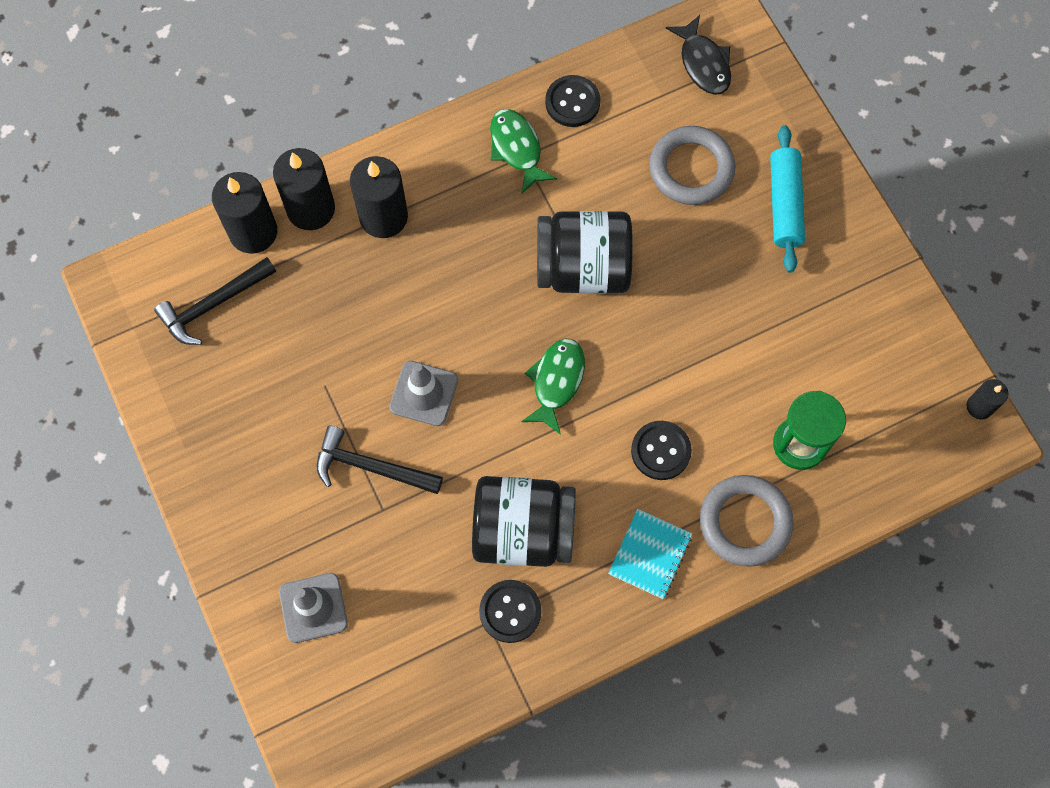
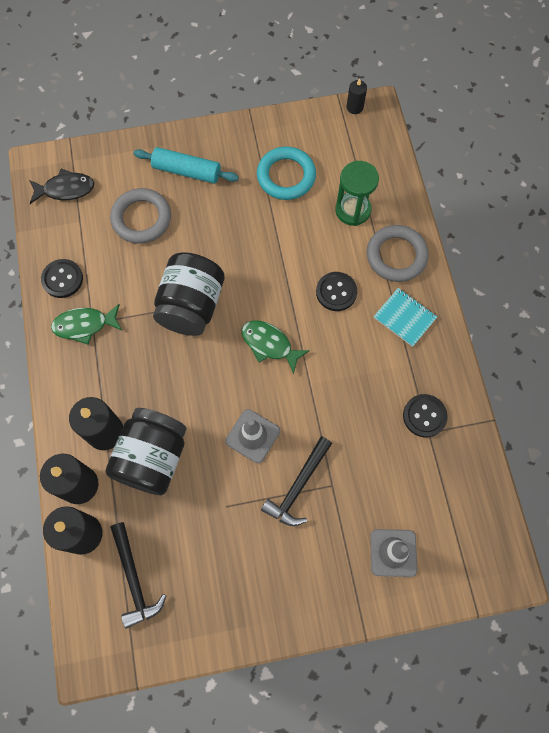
camera: 75 degrees left, 0 degrees up
(523, 531) = (370, 393): black jar -> black jar (152, 458)
(823, 338) = (286, 176): none -> turquoise ring

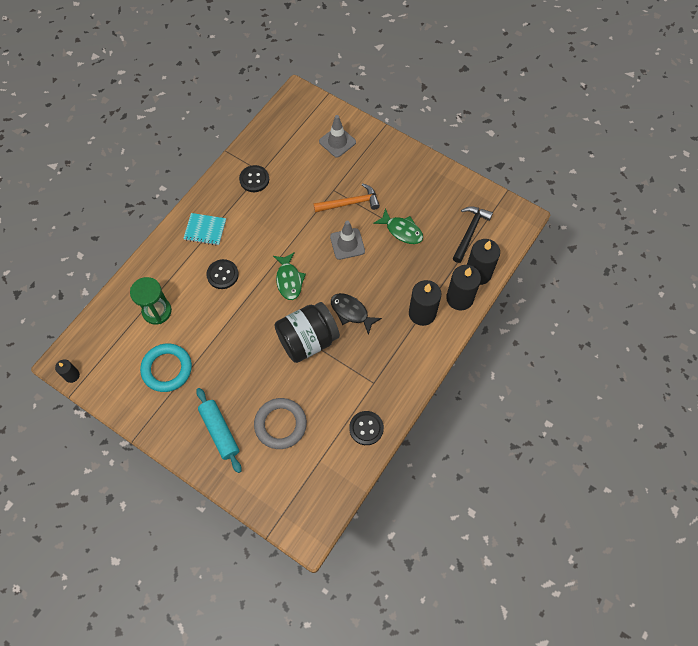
camera: 135 degrees left, 5 degrees down
(65, 189) = (307, 494): black fish -> black fish (351, 312)
(84, 325) = (379, 385): green fish -> green fish (402, 230)
(152, 458) = (409, 278): black jar -> none
(298, 486) = (350, 203): black hammer -> orange hammer
(396, 256) = (168, 264): grey ring -> none
(404, 318) = (205, 230): turquoise notebook -> turquoise notebook turned 75 degrees counterclockwise

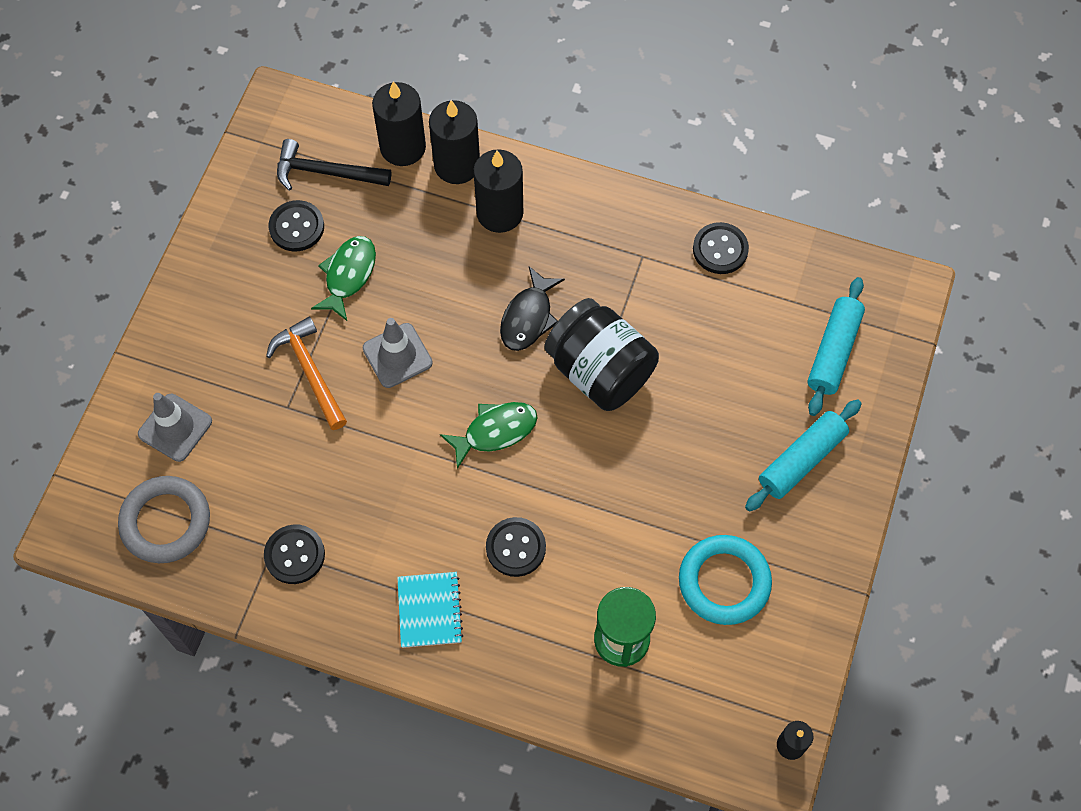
camera: 105 degrees left, 0 degrees up
(280, 424) = (757, 372): grey ring -> grey ring (166, 522)
(280, 473) = (833, 352): none -> turquoise rolling pin
(438, 212) = (296, 227): none -> black button

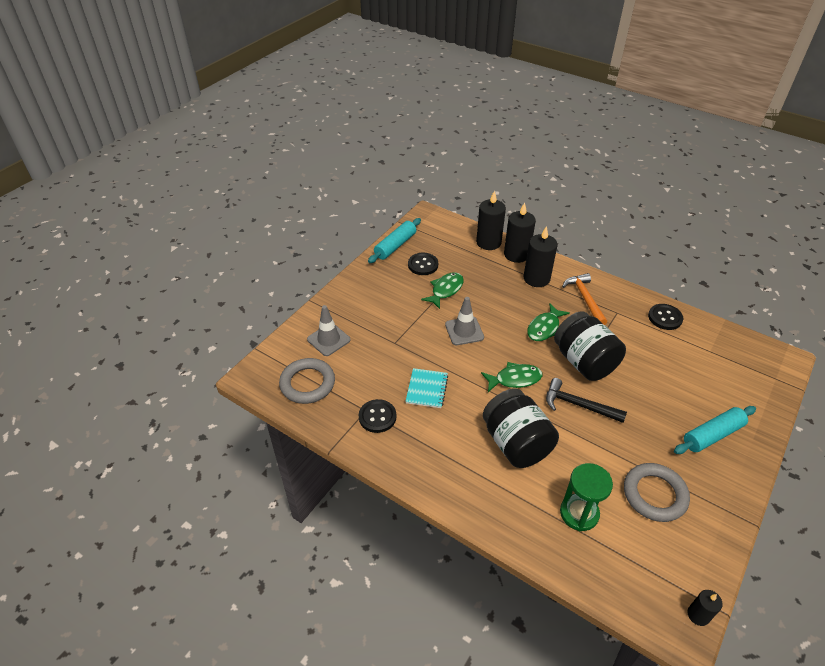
camera: 15 degrees right, 20 degrees down
(310, 371) = (412, 329): orange hammer -> orange hammer (585, 299)
(326, 172) = (445, 245): black hammer -> black hammer (578, 405)
(429, 610) = (453, 466): turquoise notebook -> turquoise notebook (427, 389)
(515, 547) = (516, 443): black button -> black jar
(528, 317) = (544, 328): black fish -> green fish
(724, 582) = (654, 494): turquoise ring -> grey ring
(833, 352) = (735, 381): turquoise rolling pin -> turquoise rolling pin (395, 246)

